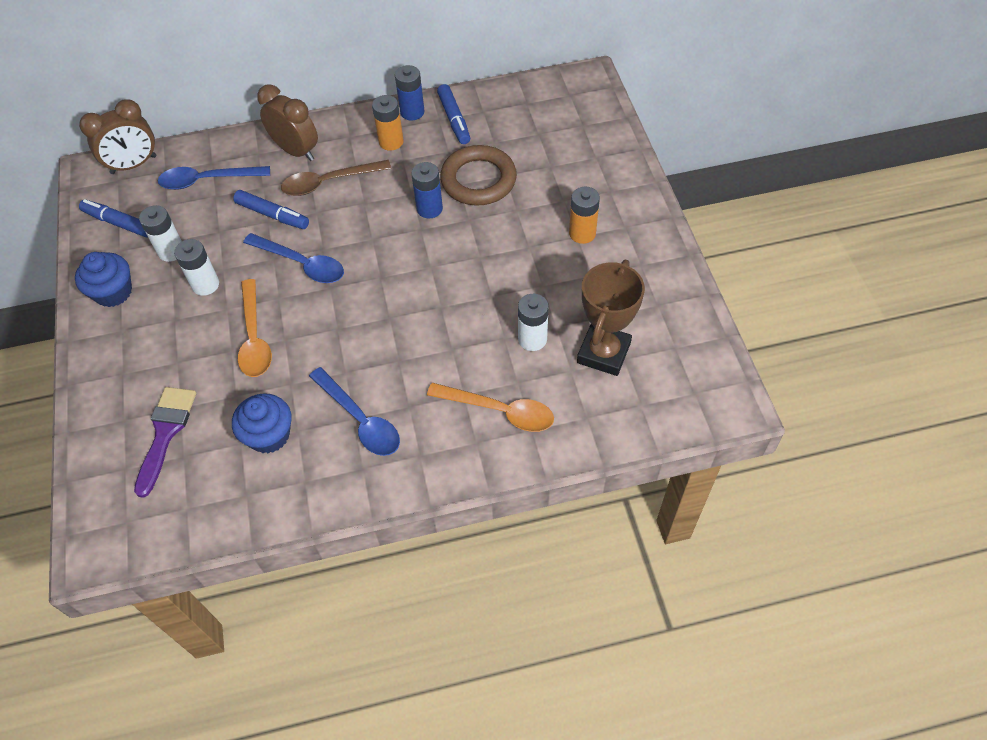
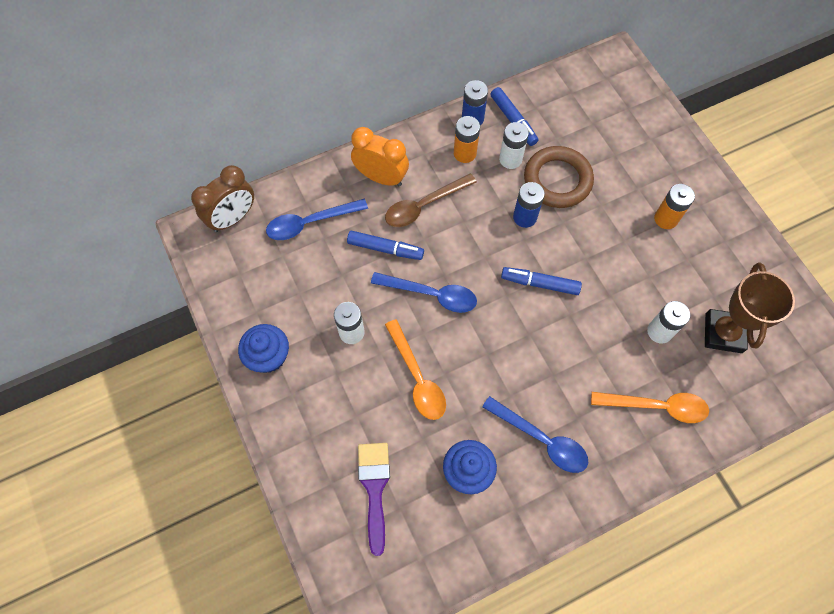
camera: 15 degrees left, 10 degrees up
(119, 223) = (244, 283): blue marker -> blue marker (540, 283)
(171, 251) = (306, 303): white battery -> white battery (510, 159)
(296, 151) = (381, 177): brown clock -> orange clock

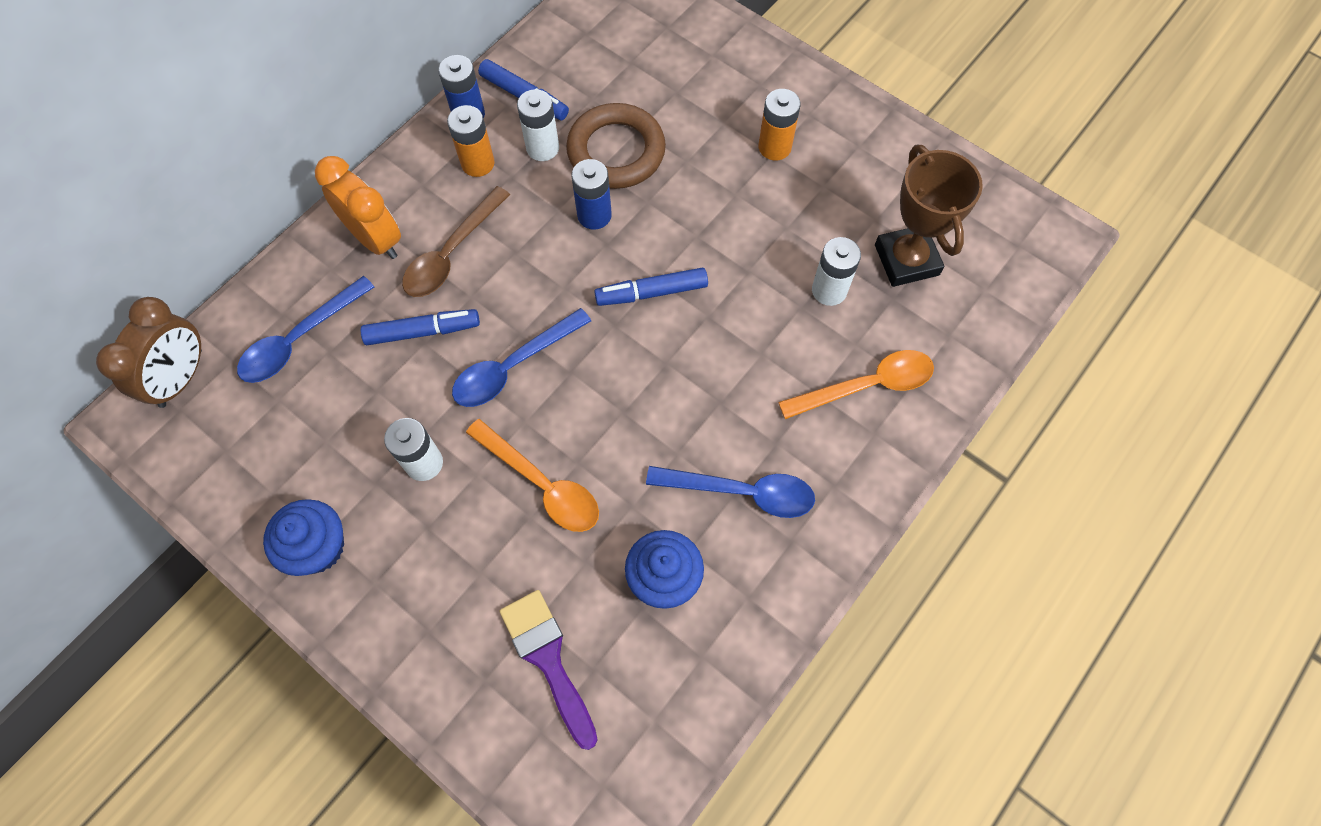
camera: 25 degrees left, 0 degrees up
(381, 177) = (375, 239): orange clock -> orange clock turned 45 degrees clockwise
(431, 294) = (513, 366): blue spoon -> blue spoon turned 150 degrees clockwise

